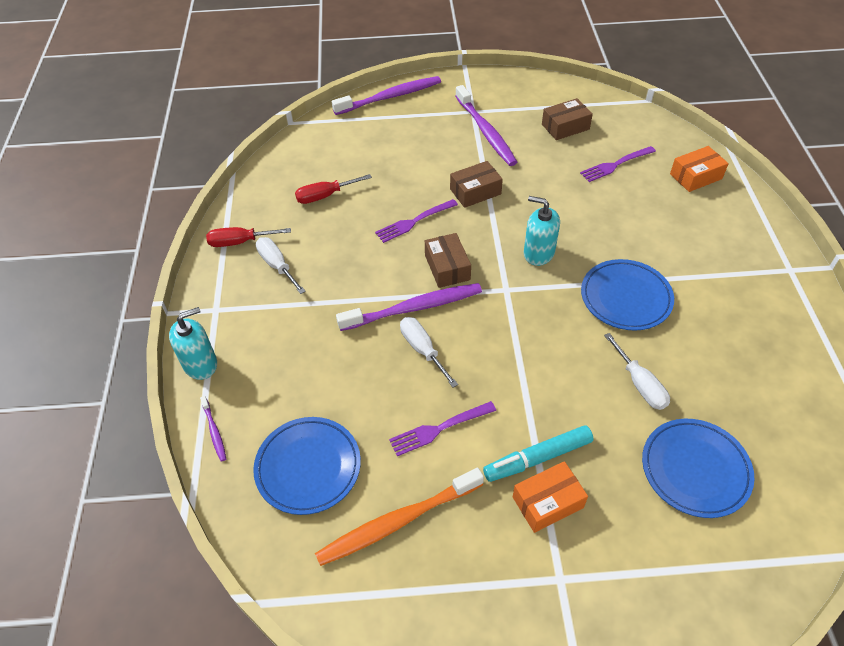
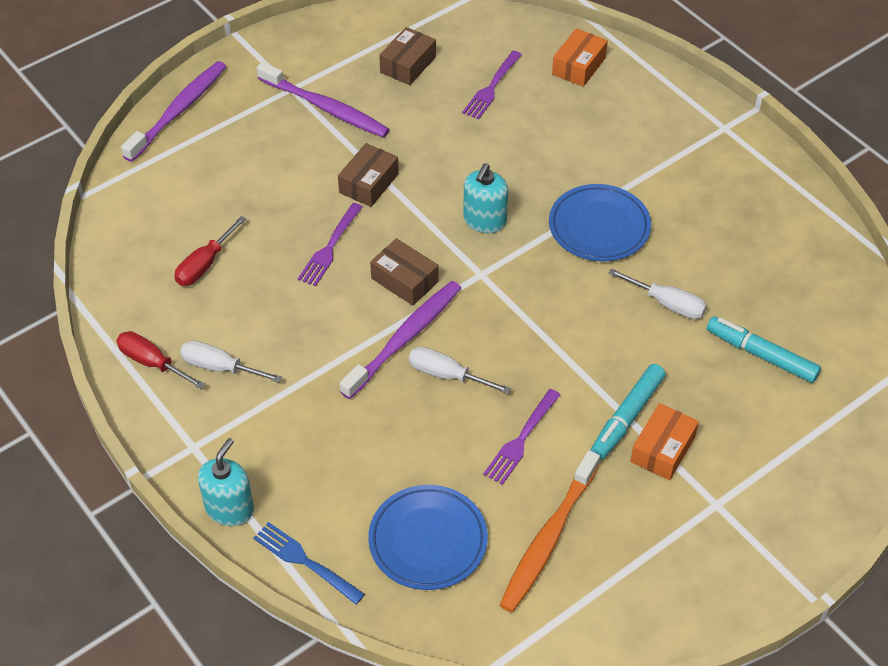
camera: 35 degrees left, 0 degrees up
(214, 432) = (306, 562): purple toothbrush -> blue fork
(240, 242) = (152, 363): red screwdriver -> red screwdriver turned 75 degrees clockwise
(538, 253) = (484, 221): turquoise soap dispenser -> turquoise soap dispenser turned 60 degrees counterclockwise
(695, 470) = (761, 355): blue plate -> turquoise marker

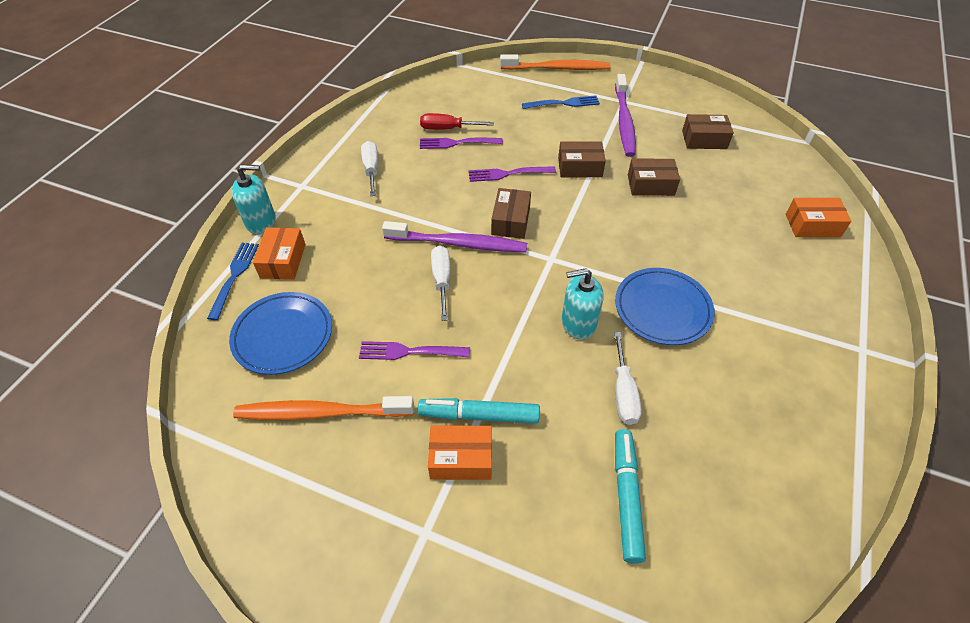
camera: 60 degrees right, 0 degrees up
(152, 363) = (356, 141): red screwdriver -> none
(179, 111) = (557, 68): purple toothbrush -> orange toothbrush
(250, 140) = (563, 103): none -> blue fork
(314, 506) = (283, 261): none -> orange box
(440, 144) = (650, 185): none -> brown box
(484, 221) = (603, 239): turquoise soap dispenser -> turquoise soap dispenser (578, 323)
(492, 87) = (733, 188): purple fork -> purple fork (457, 143)

